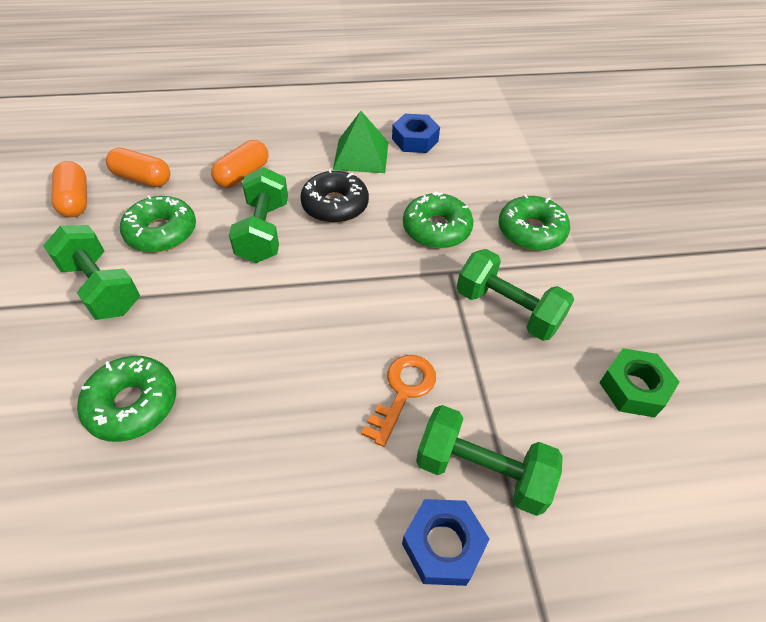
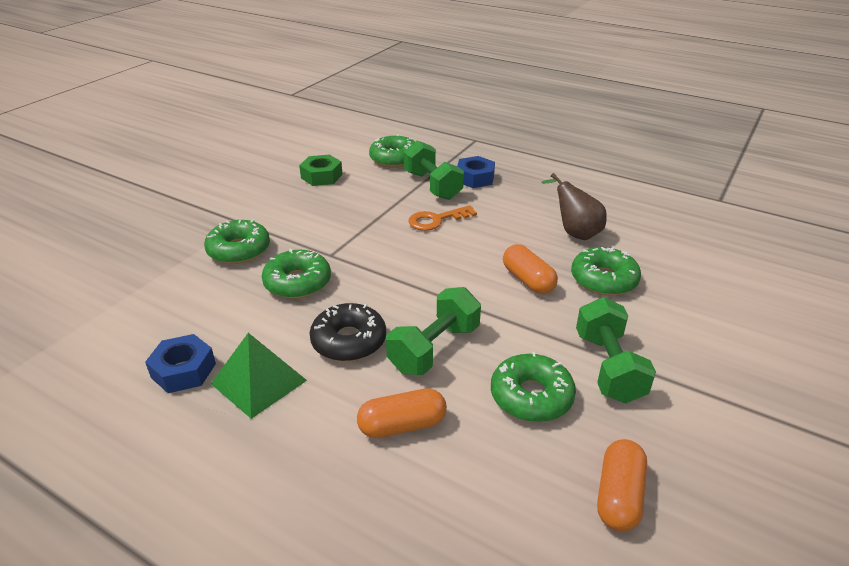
camera: 140 degrees left, 15 degrees down
(142, 179) = (522, 487): orange capsule -> orange capsule (528, 280)
(202, 485) = (575, 233): none -> brown pear
(507, 309) = (328, 223): green dumbbell -> none
(613, 512) = (394, 159): none -> green donut

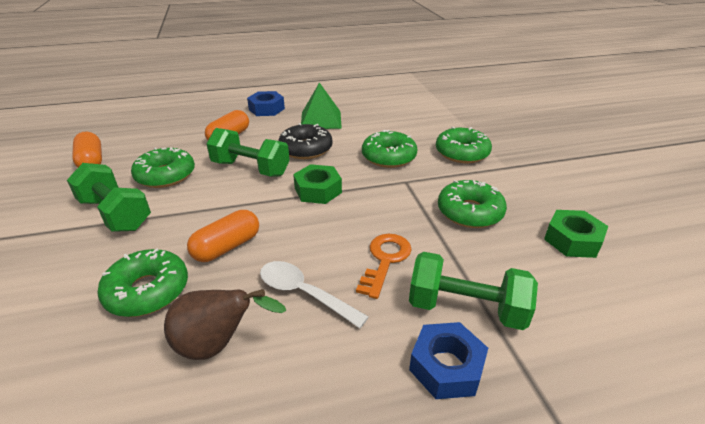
camera: 135 degrees right, 0 degrees up
(183, 370) = (360, 109): blue nut -> blue nut (266, 109)
(394, 159) = (586, 325): green donut -> green donut (469, 212)
(407, 286) = (318, 190): none -> green nut
(434, 349) = (250, 168): green dumbbell -> green dumbbell turned 60 degrees counterclockwise
(505, 230) = (304, 293): none -> white spoon
(528, 280) = (227, 247): orange capsule -> orange capsule turned 60 degrees counterclockwise

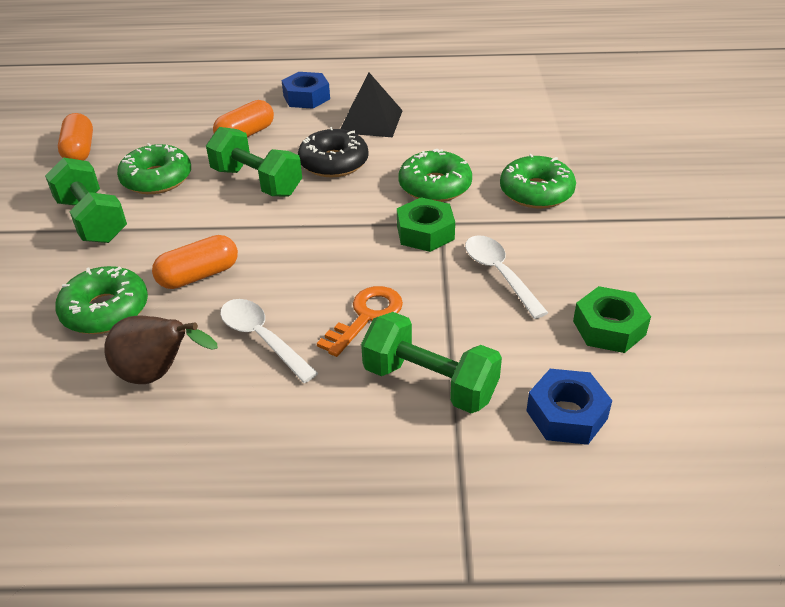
camera: 15 degrees right, 5 degrees up
(318, 190) = (326, 221): green nut -> green nut (425, 232)
(321, 120) = (371, 121): green pyramid -> black pyramid
(446, 367) = (376, 435): blue nut -> blue nut (566, 414)
(469, 212) = (499, 274): green donut -> white spoon

